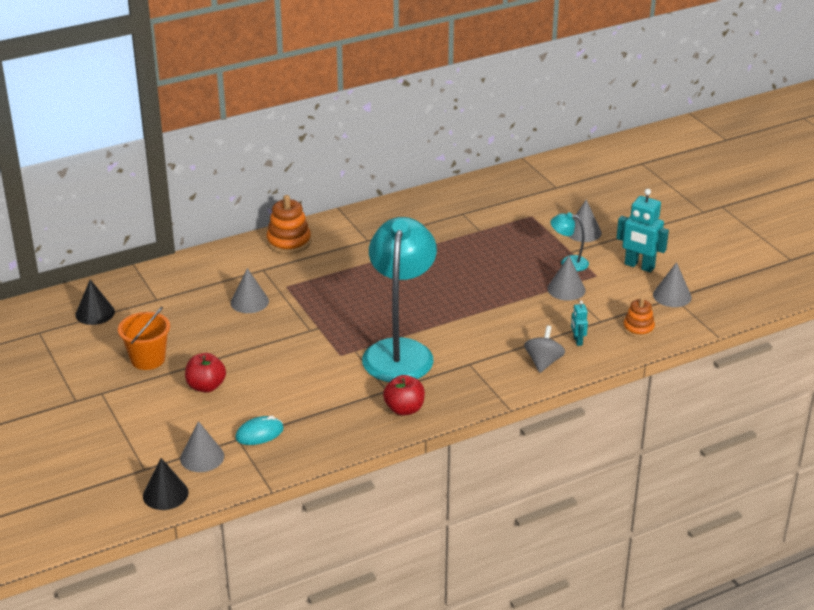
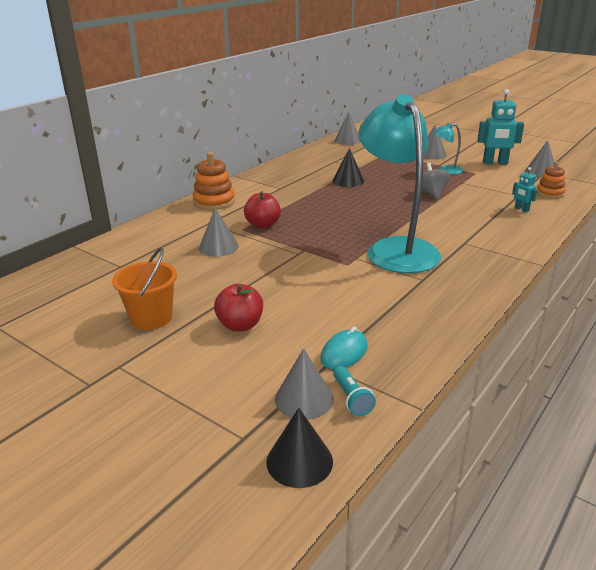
camera: 25 degrees left, 5 degrees down
(95, 313) = (57, 293): black cone -> black cone (348, 181)
(232, 467) = (351, 398): none -> turquoise flashlight
(404, 409) = (457, 289): red apple -> red apple (263, 225)
(543, 362) = (518, 227): grey spinning top -> grey spinning top (431, 194)
(566, 289) = (467, 184): grey cone -> grey cone (347, 140)

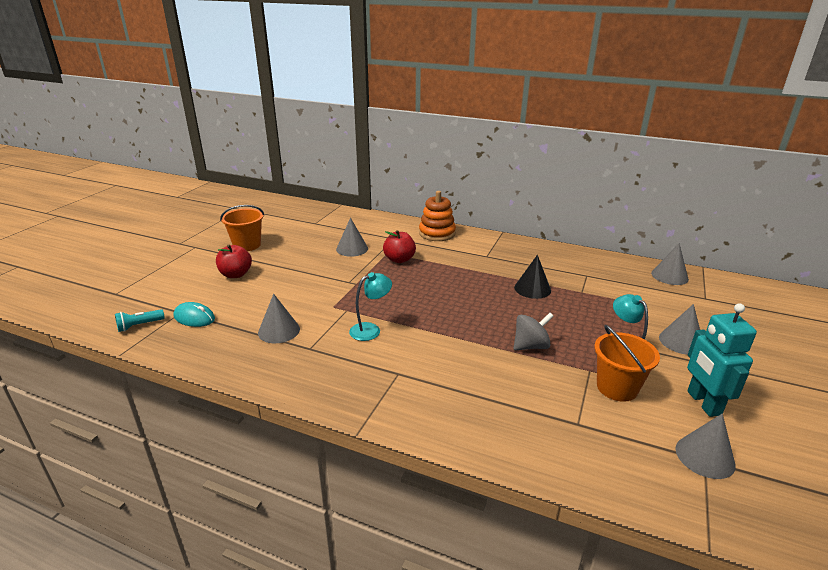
camera: 75 degrees right, 0 degrees up
(299, 461) = (87, 313): black cone -> none
(304, 399) = (145, 308): grey cone -> grey cone (279, 331)
(396, 249) = (371, 330): turquoise lamp -> turquoise lamp, size x0.43
(481, 179) = (617, 387): none -> orange bucket
(521, 209) = (523, 424): turquoise robot -> none
(550, 193) = (609, 460): orange stacking toy -> none

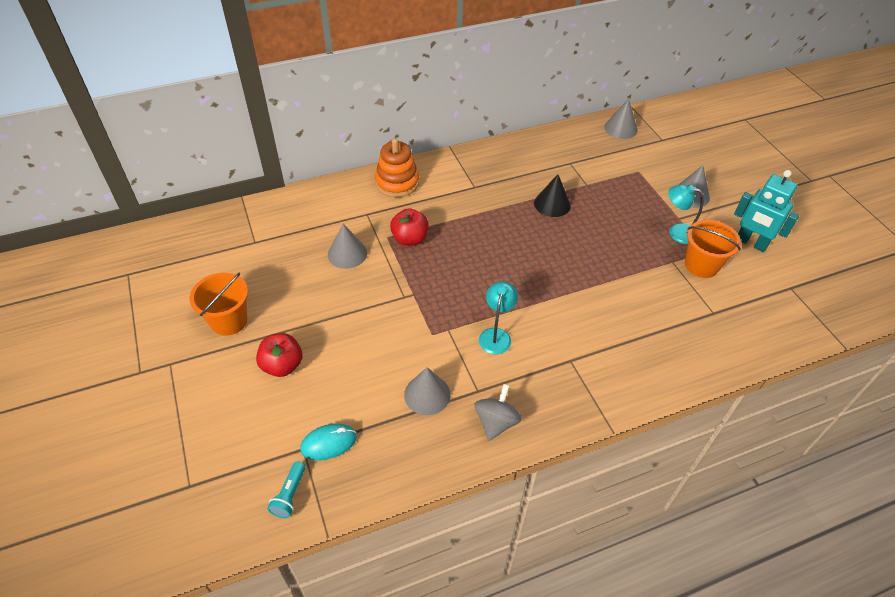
camera: 45 degrees left, 20 degrees up
(530, 346) = (617, 266): grey spinning top -> grey spinning top (496, 422)
(705, 456) = (789, 285): grey cone -> none

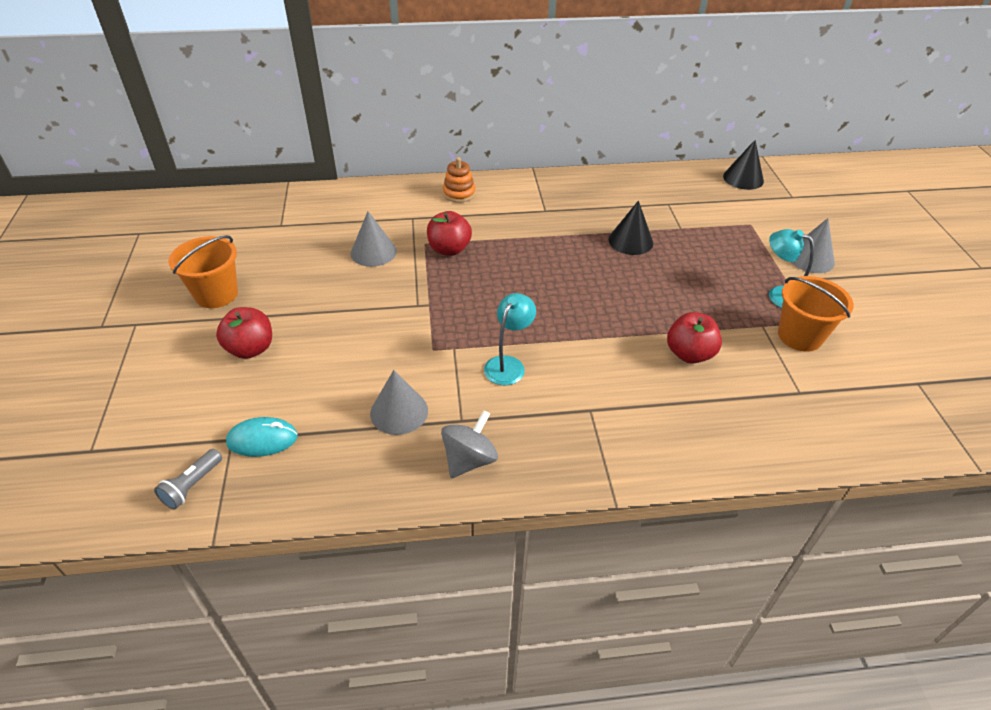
camera: 15 degrees right, 5 degrees down
(289, 495) = (192, 485): turquoise flashlight -> grey flashlight
(397, 183) = (459, 193): orange stacking toy -> orange stacking toy, size x0.65
(620, 128) = (743, 178): grey cone -> black cone
(627, 297) = (689, 354): none -> red apple
(751, 243) = (876, 323): turquoise robot -> none

